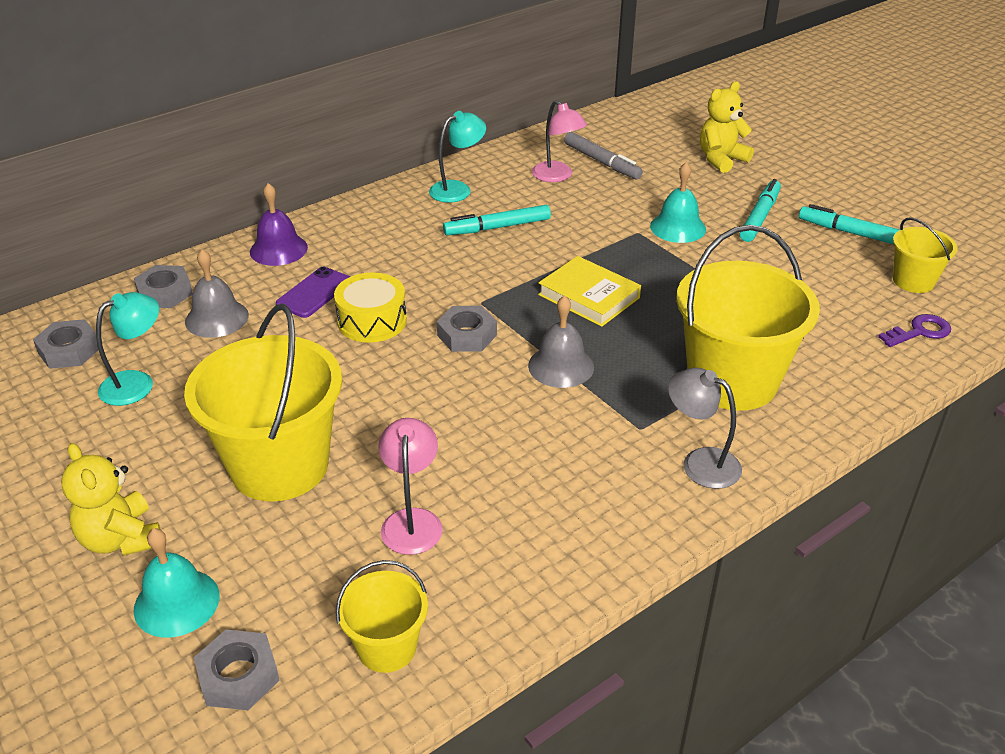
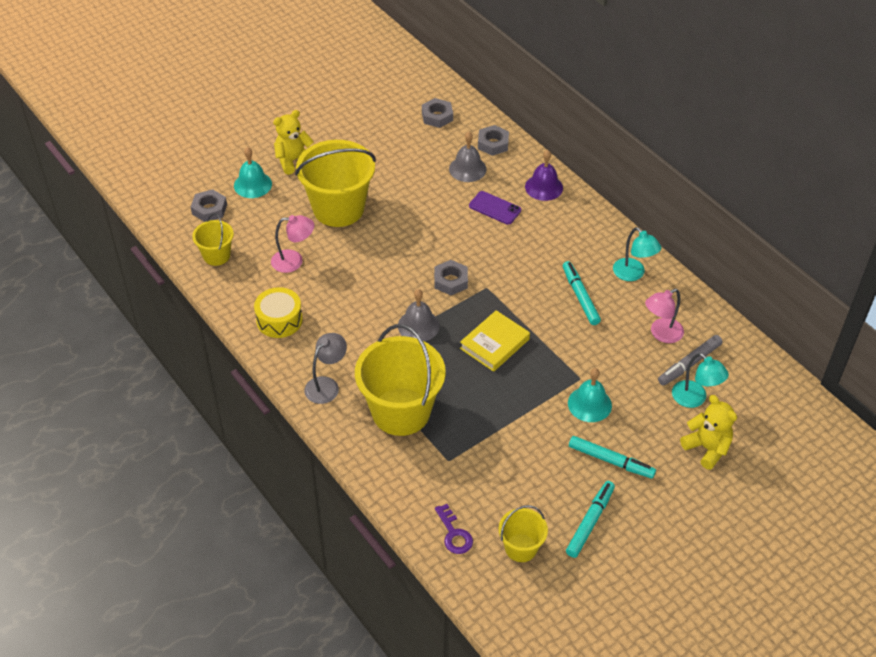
camera: 90 degrees right, 10 degrees up
(137, 383) = (408, 146): turquoise lamp -> turquoise lamp (694, 399)
(372, 321) = (465, 236): yellow drum -> yellow drum (279, 320)

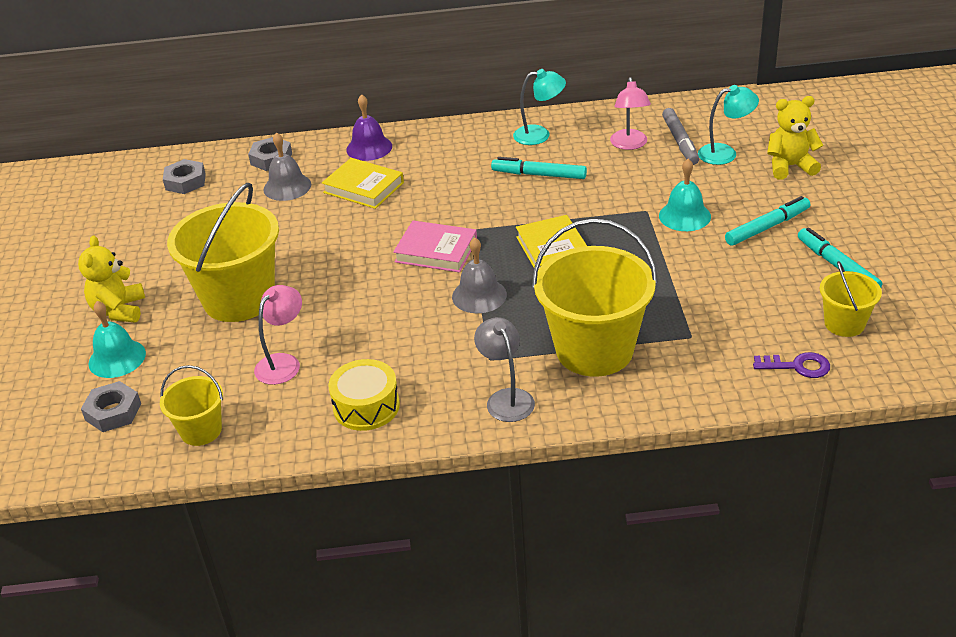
camera: 55 degrees left, 10 degrees down
(450, 281) = (436, 251): grey nut -> pink book
(495, 208) = (363, 187): purple phone -> yellow book

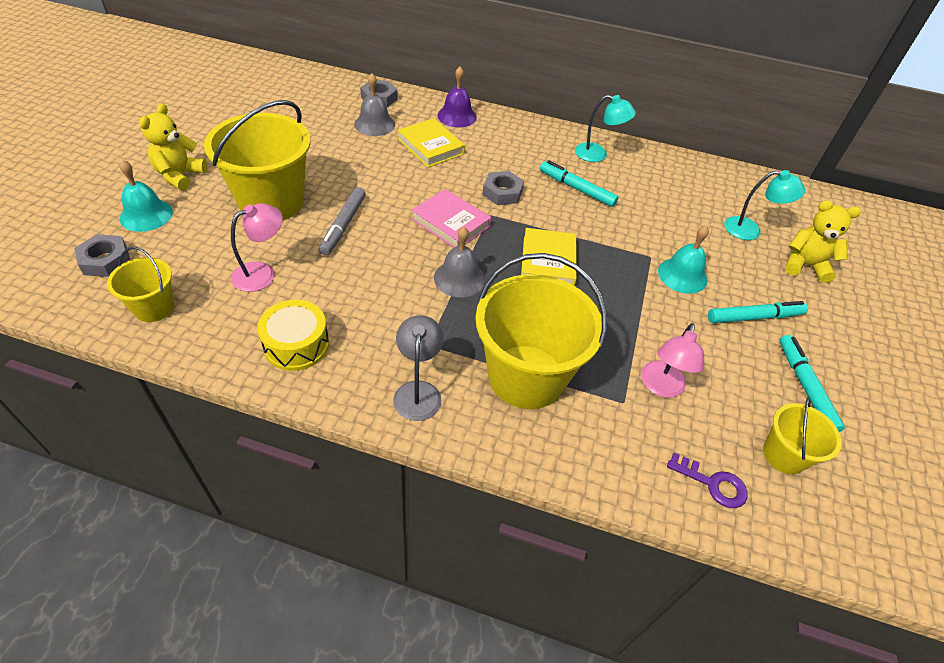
camera: 15 degrees right, 10 degrees up
(185, 181) = (306, 93): grey nut -> grey nut (502, 192)
(629, 144) = (669, 191): pink lamp -> pink lamp (661, 387)
(680, 142) = (714, 205): grey marker -> grey marker (343, 226)

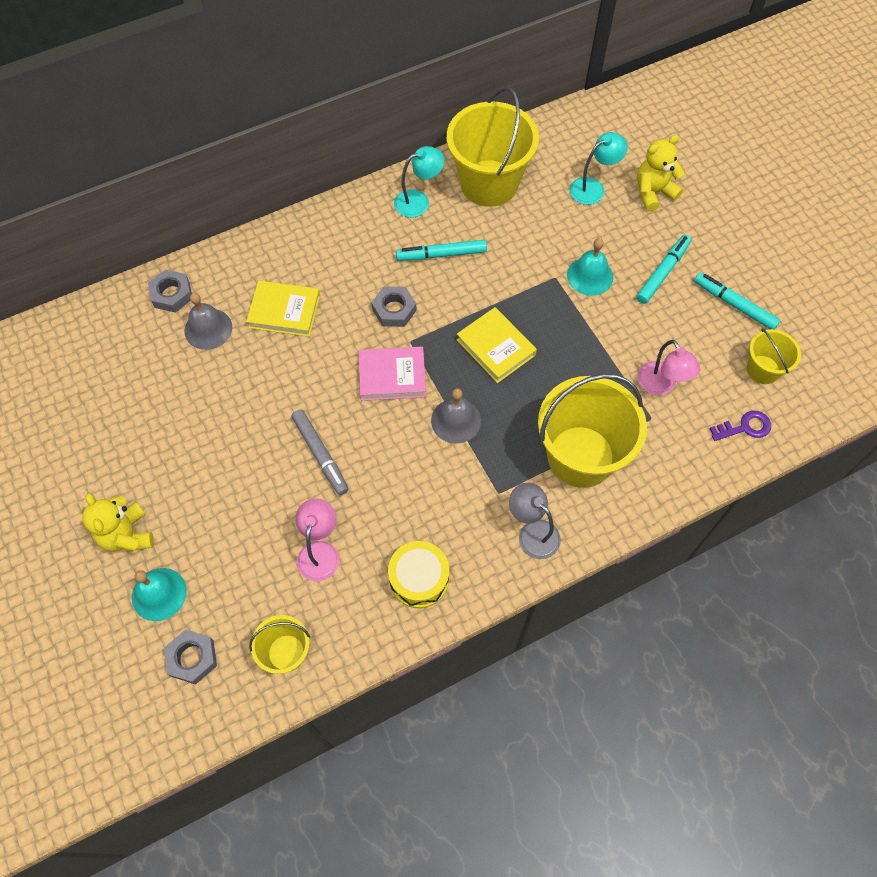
camera: 40 degrees left, 15 degrees up
(271, 202) = (237, 486): yellow bucket -> yellow bucket (489, 183)
(457, 116) = (263, 256): purple bell -> none

